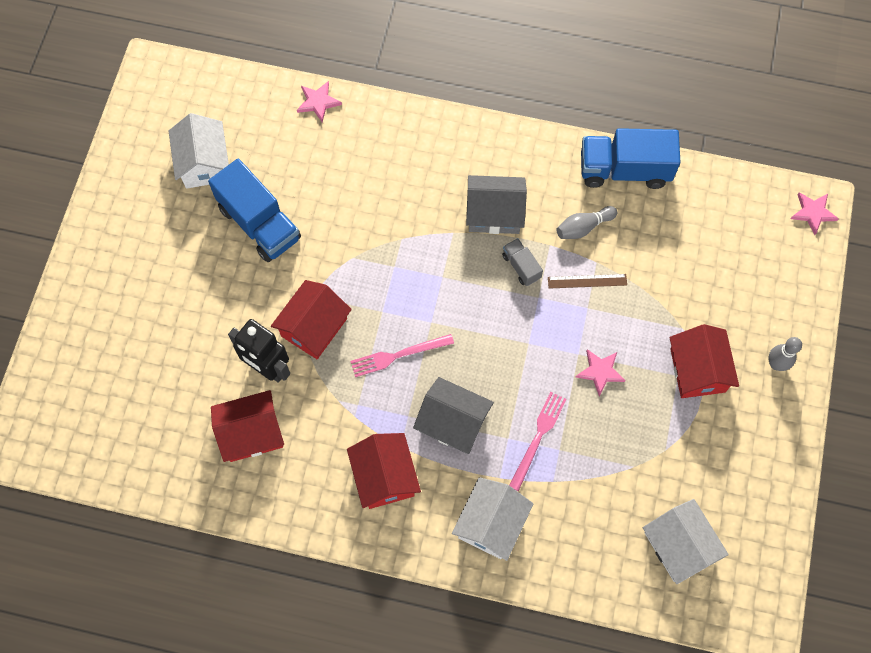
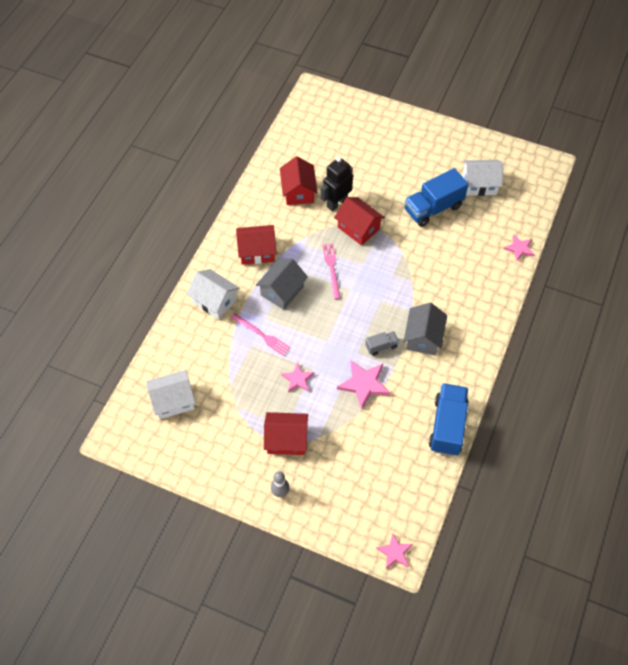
camera: 100 degrees right, 10 degrees down
(583, 227) = (405, 390): grey bowling pin -> none
(587, 281) = (364, 384): brown ruler -> pink star

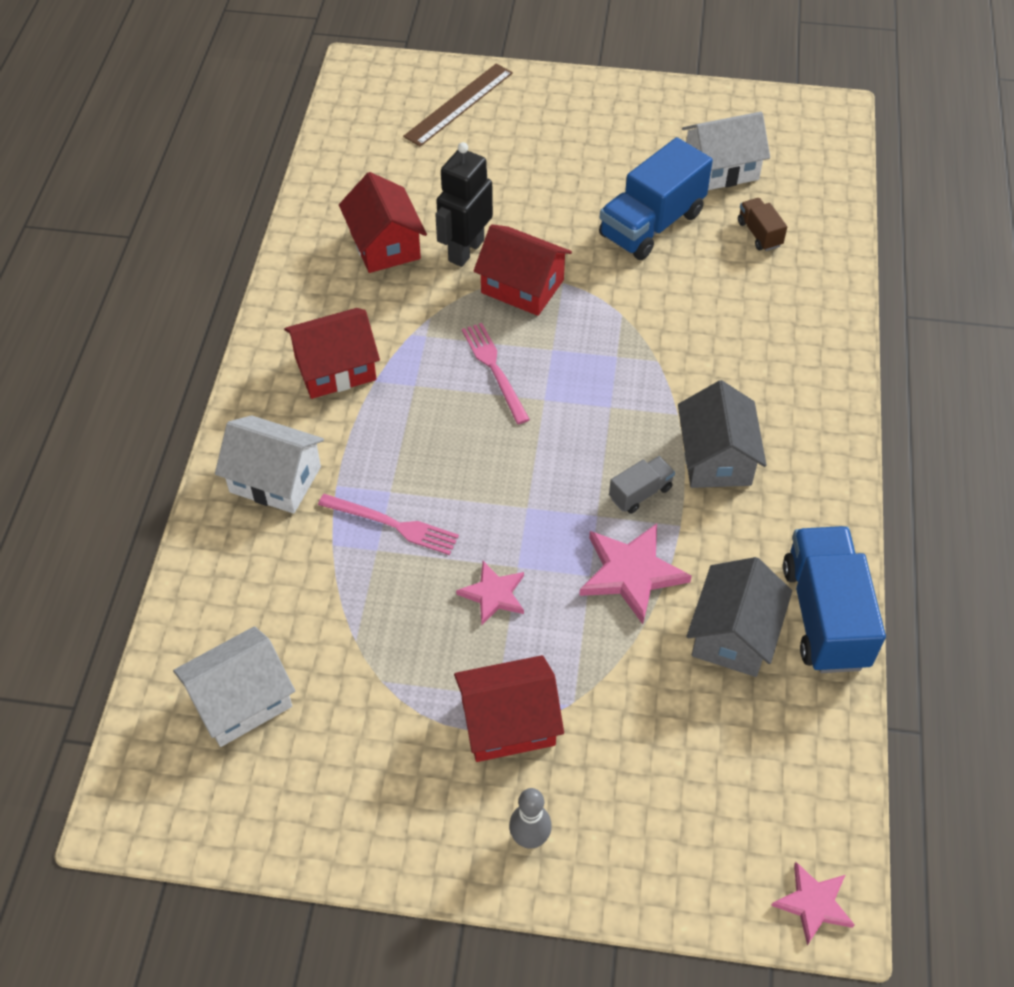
camera: 15 degrees left, 5 degrees down
(282, 291) = (408, 431): grey house -> grey house (733, 634)
(357, 121) = (459, 104): none -> brown ruler
(486, 225) = (759, 234): none -> brown truck
(519, 248) = (835, 262): pink star -> none

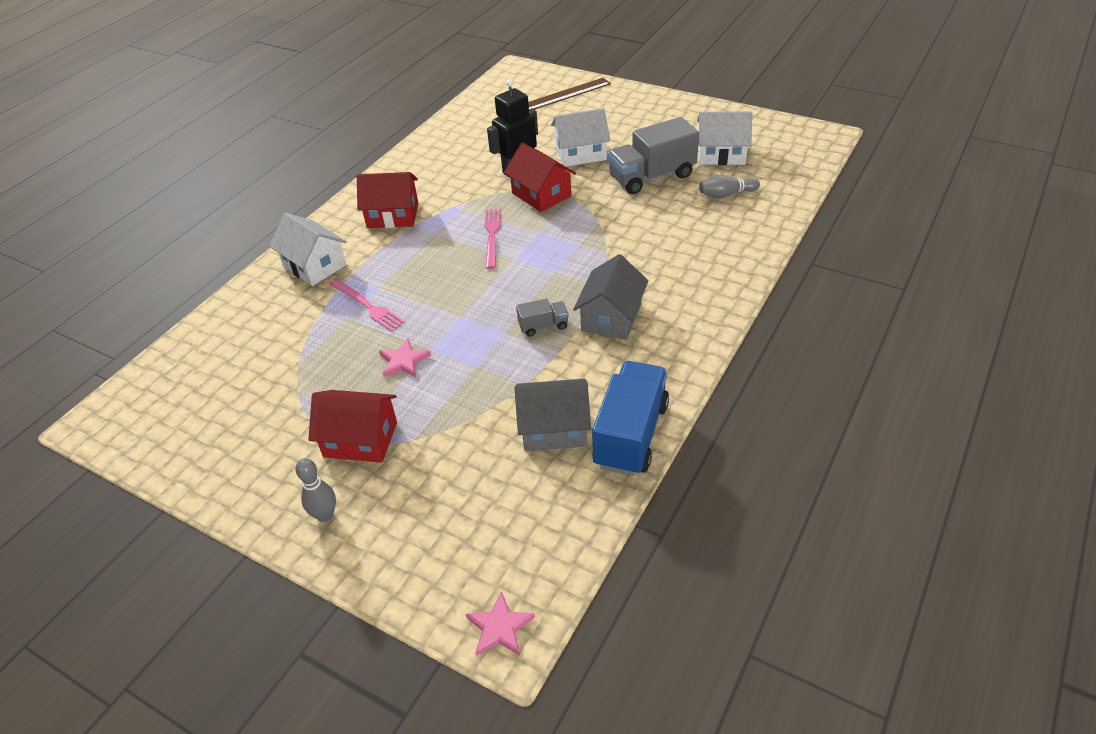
camera: 25 degrees right, 10 degrees down
(241, 700) = (206, 380): white house -> white house (581, 154)
(385, 245) = (469, 158): red house -> none
(631, 573) = (505, 372): pink star -> none
(651, 224) = (651, 176): blue truck -> grey truck
(733, 634) = (554, 428): grey house -> grey house turned 45 degrees clockwise
(759, 234) = (726, 194): brown truck -> grey bowling pin

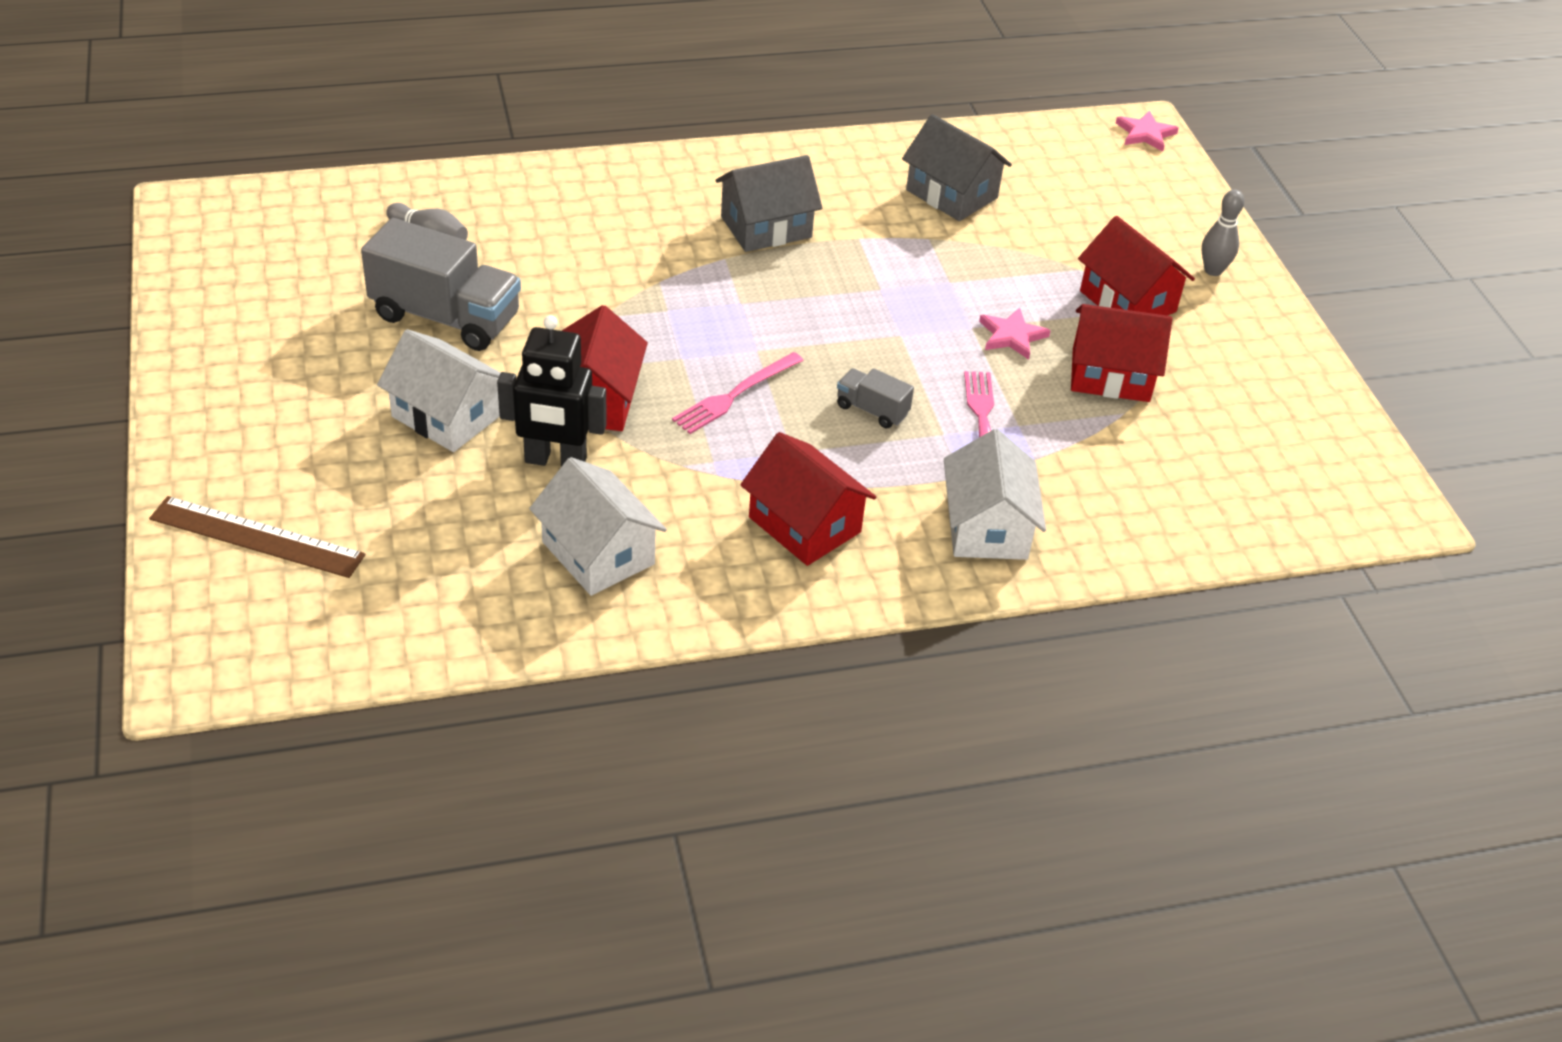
camera: 140 degrees left, 0 degrees up
(325, 381) = (1110, 375): none -> red house
(543, 326) = (837, 266): grey truck -> grey truck (872, 410)
(631, 435) = (899, 150): blue truck -> none
(721, 154) = (323, 278): white house -> white house (598, 553)

